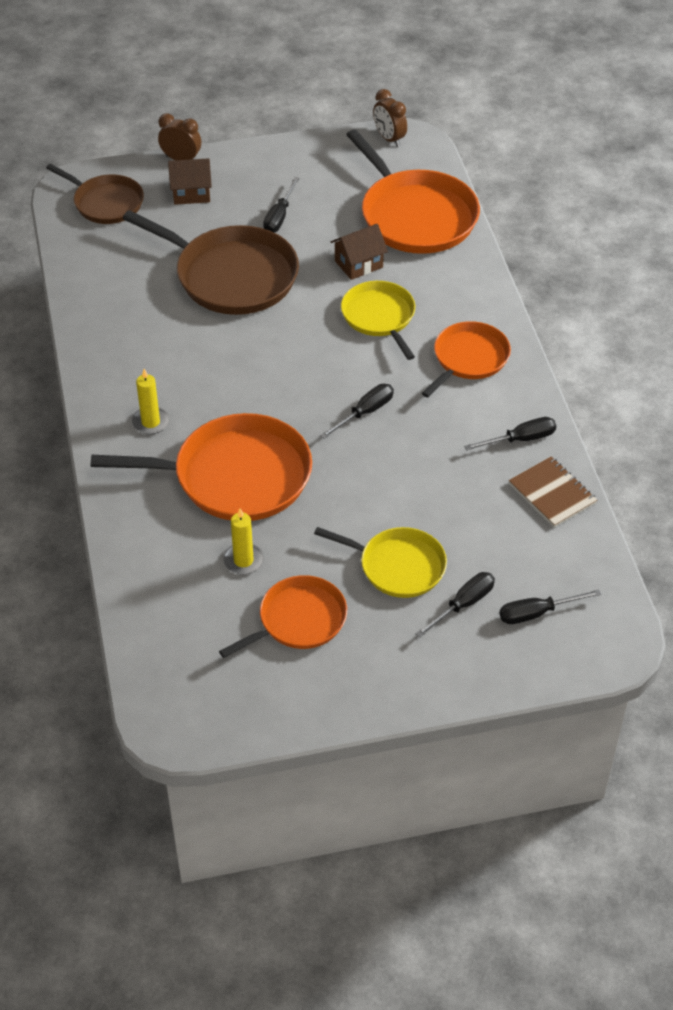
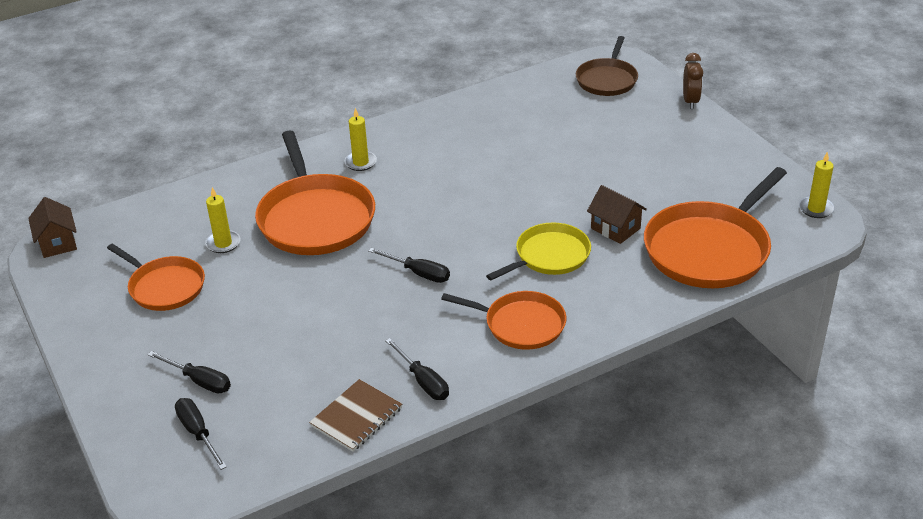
camera: 75 degrees right, 10 degrees down
(191, 193) = (649, 117): brown house -> brown house (57, 243)
(231, 276) = (556, 161): brown pan -> none
(279, 217) = (651, 169): black screwdriver -> none
(389, 139) = (816, 209): brown clock -> yellow candle
(398, 566) = (237, 331): yellow pan -> none

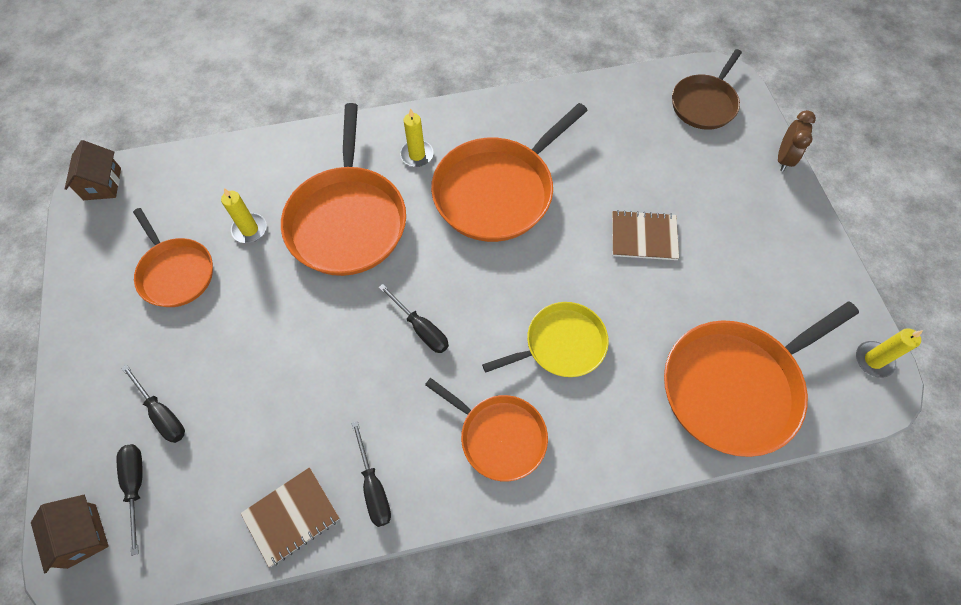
camera: 15 degrees right, 25 degrees up
(447, 171) = (497, 191): none -> orange pan
(591, 174) = (643, 236): none -> brown notebook
(615, 228) = (643, 324): brown house -> brown house (82, 535)

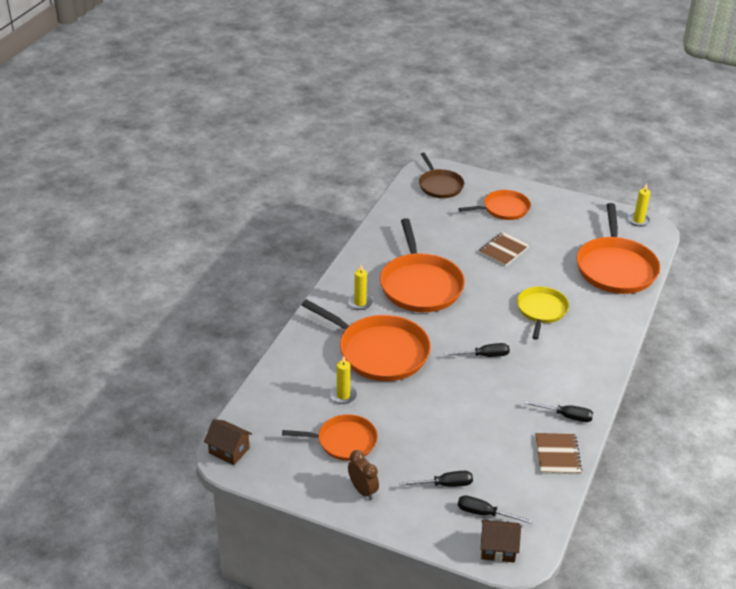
camera: 55 degrees left, 25 degrees down
(499, 436) = (575, 357): orange pan -> orange pan (503, 209)
(784, 158) = (502, 181): brown clock -> brown clock (363, 490)

